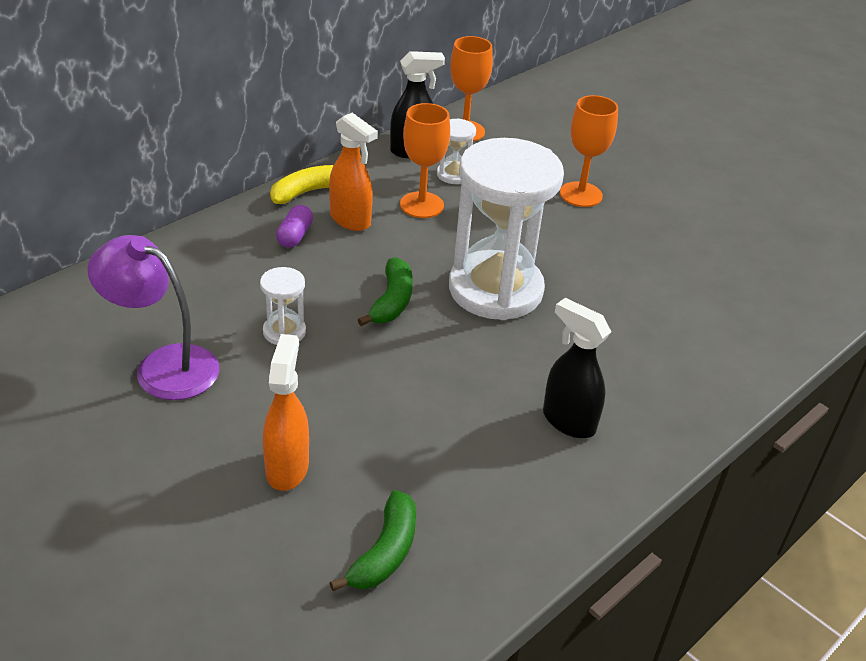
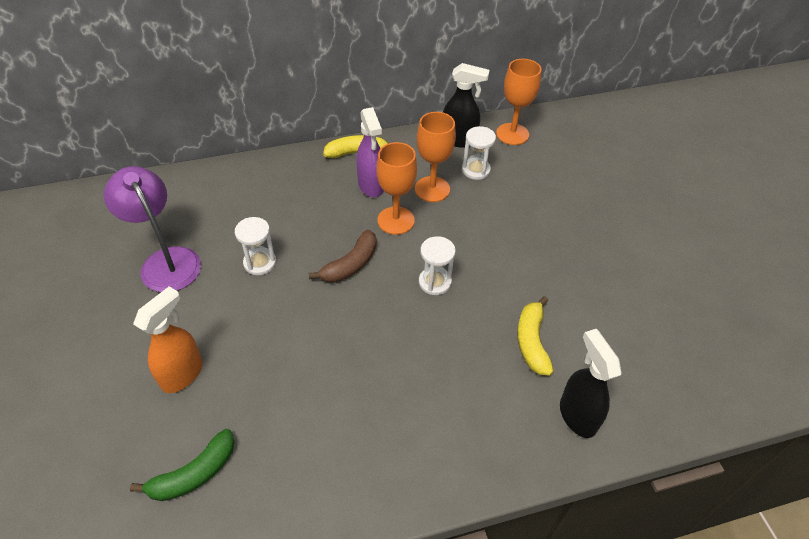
camera: 30 degrees right, 10 degrees up
(295, 236) = (323, 186): purple capsule -> none
(350, 220) = (371, 186): orange spray bottle -> purple spray bottle
(392, 301) = (350, 265): green banana -> brown banana
(495, 290) = (435, 282): white hourglass -> white hourglass, size x0.42
(568, 421) = (406, 422): black spray bottle -> black spray bottle (577, 415)
(581, 194) = (567, 219): orange goblet -> orange goblet (396, 220)
(631, 310) = (532, 341): none -> yellow banana

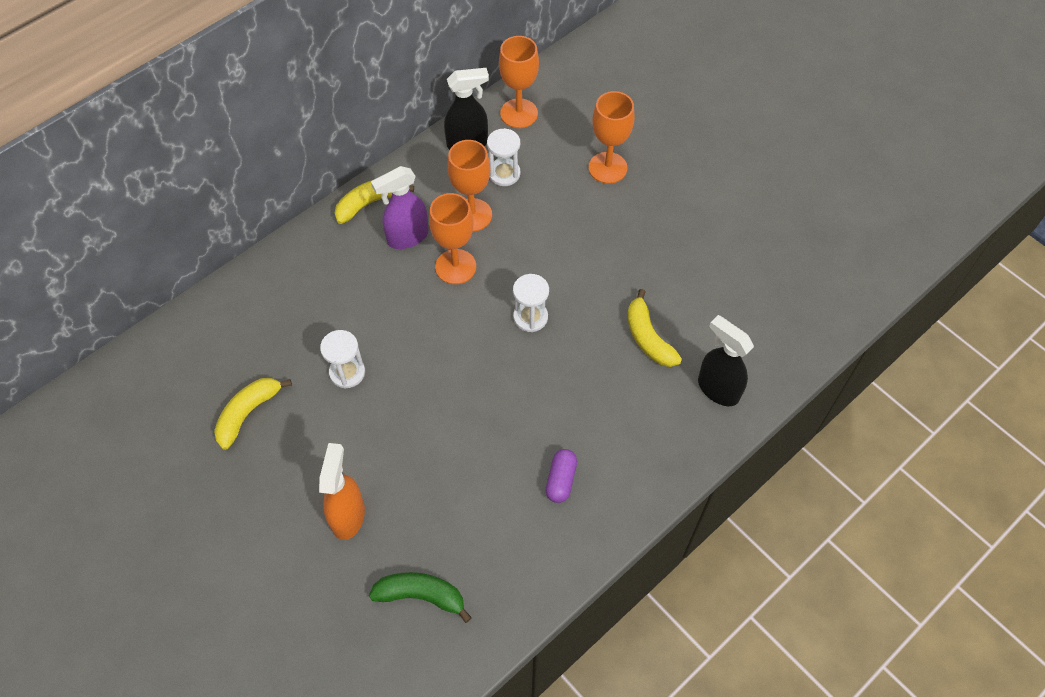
camera: 25 degrees left, 10 degrees up
(166, 261) = (248, 413): purple lamp -> yellow banana
(194, 474) = (421, 595): green banana -> green banana turned 105 degrees counterclockwise
(350, 265) = (439, 334): brown banana -> none
(371, 186) = (407, 237): purple spray bottle -> purple spray bottle turned 105 degrees clockwise
(381, 430) = (561, 480): none -> purple capsule
(566, 196) = (607, 168): none -> orange goblet

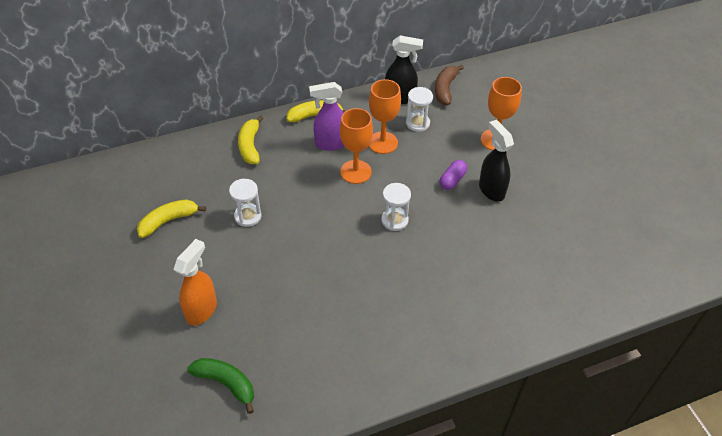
camera: 20 degrees right, 10 degrees down
(519, 113) = (445, 89): orange goblet -> brown banana
(561, 480) = (367, 338): purple capsule -> purple capsule (452, 180)
(648, 337) = (477, 261): yellow banana -> yellow banana (250, 146)
(717, 389) = (518, 314): black spray bottle -> black spray bottle (491, 190)

